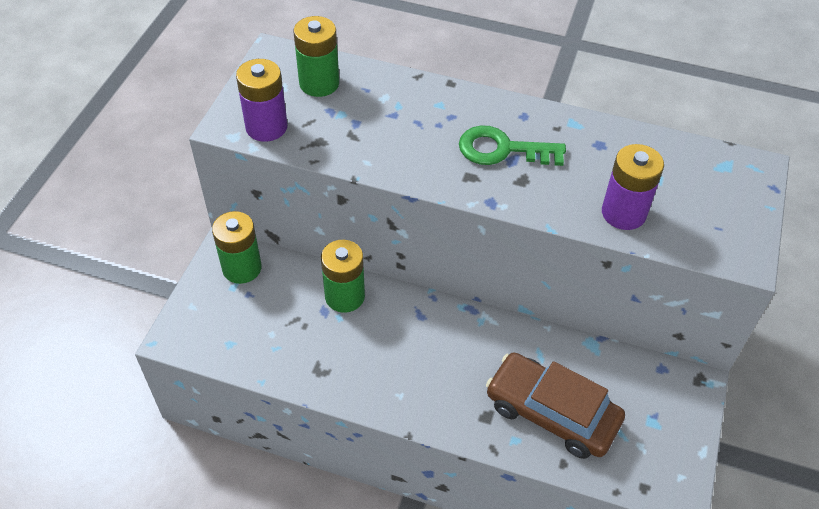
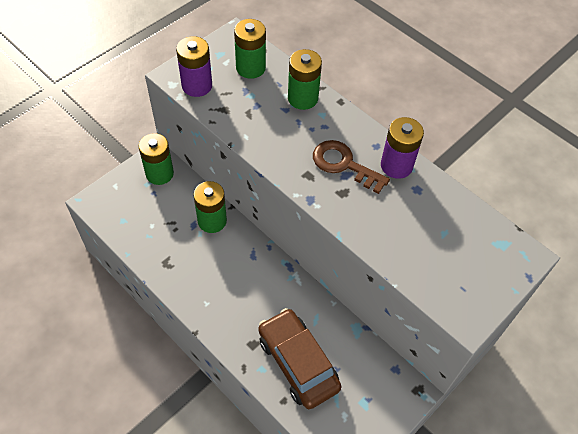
camera: 25 degrees right, 5 degrees up
(405, 95) = (303, 98): none -> green battery
(502, 149) = (344, 165): green key -> brown key
(623, 213) = (399, 247): purple battery -> purple battery (396, 165)

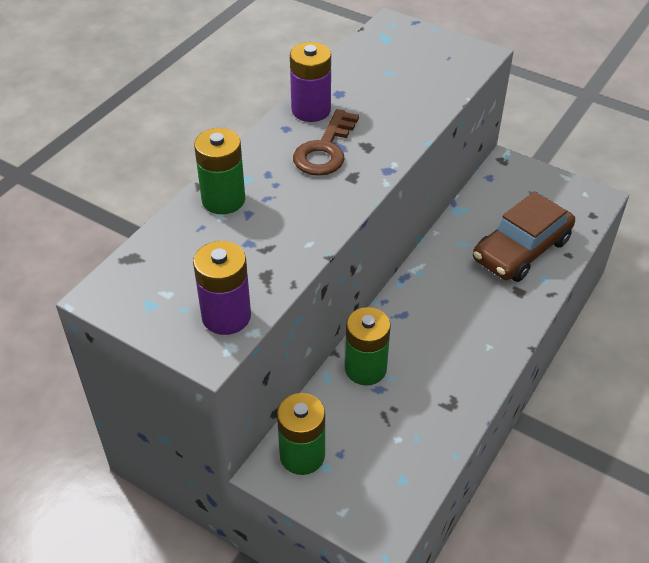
camera: 100 degrees left, 10 degrees down
(250, 68) = (174, 262): green battery -> none

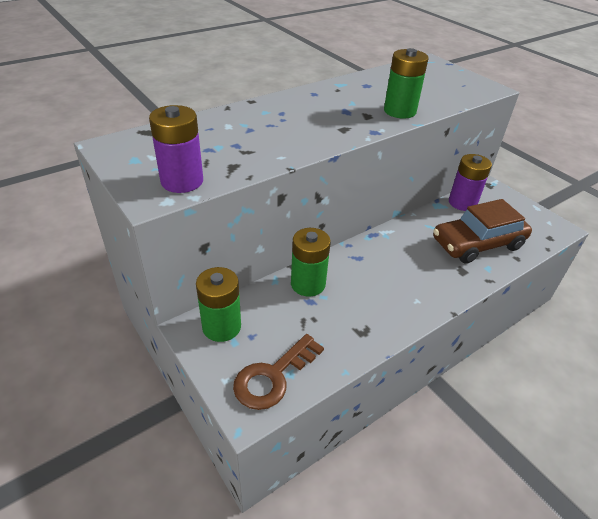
camera: 20 degrees right, 5 degrees down
(223, 200) = (238, 118): green battery -> green battery (399, 111)
(311, 110) = (339, 89): purple battery -> purple battery (462, 203)
(325, 150) = (334, 110): brown key -> brown key (273, 376)

